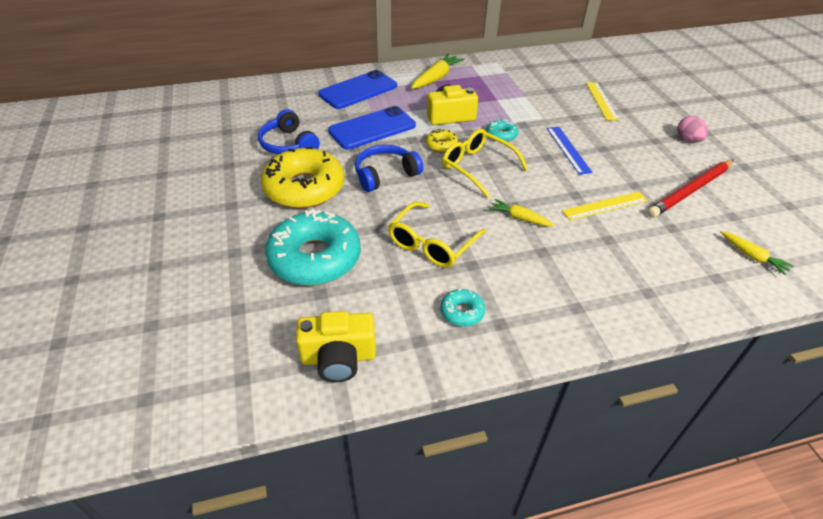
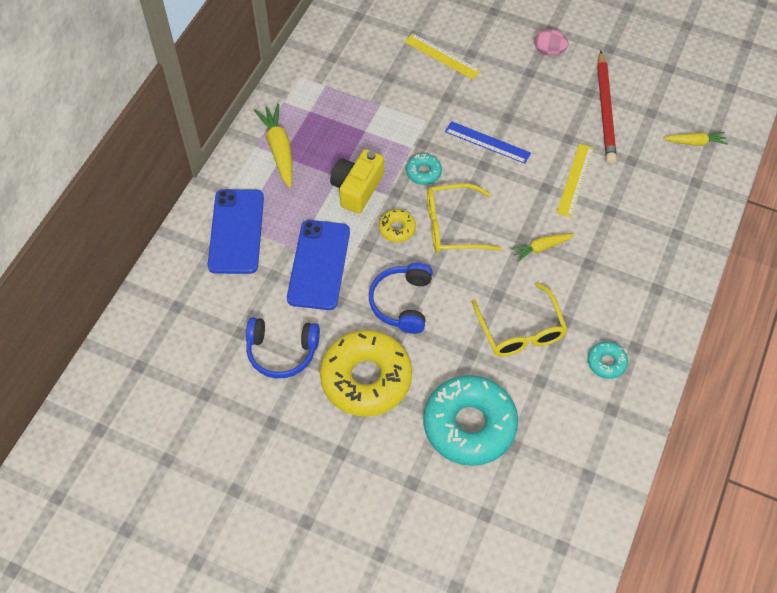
camera: 50 degrees left, 15 degrees up
(338, 357) = (589, 471): yellow camera -> none

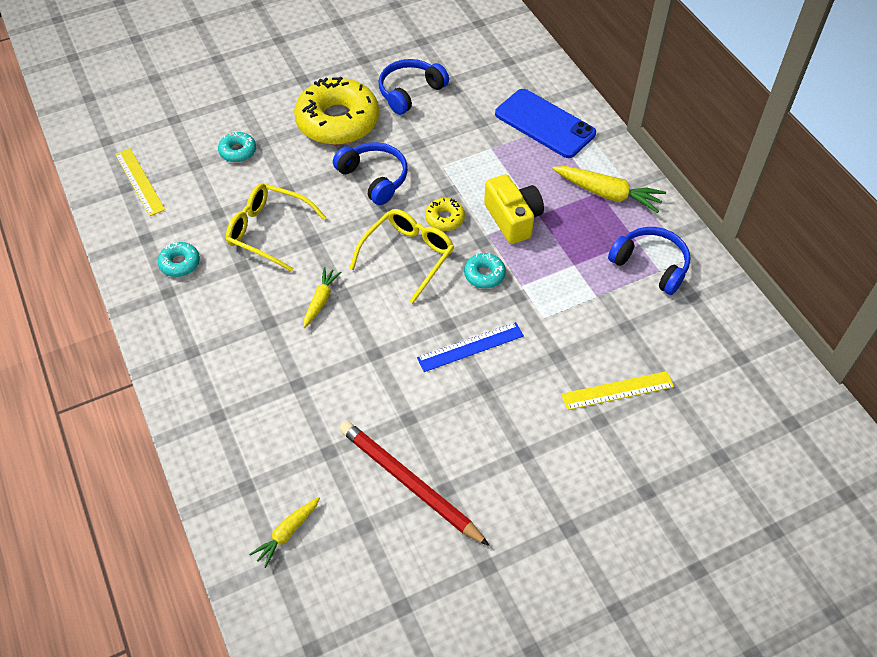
camera: 130 degrees right, 5 degrees down
(319, 265) = (462, 152): blue phone -> none
(325, 92) = (651, 265): none -> blue headphones
(469, 425) = (238, 151): turquoise donut -> turquoise donut, size x0.44
(549, 51) = (538, 498): pink egg -> none
(575, 180) = (358, 383): yellow ruler -> yellow ruler (140, 181)

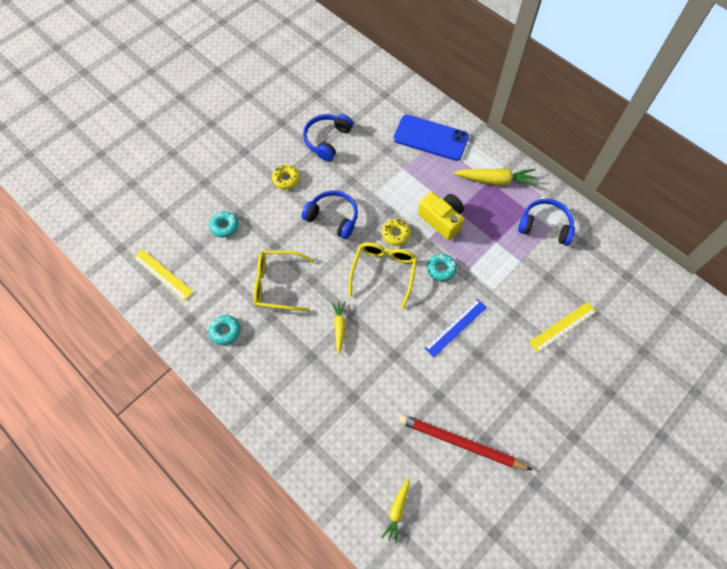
camera: 20 degrees left, 10 degrees up
(338, 121) = (286, 179): yellow donut -> yellow donut, size x0.44

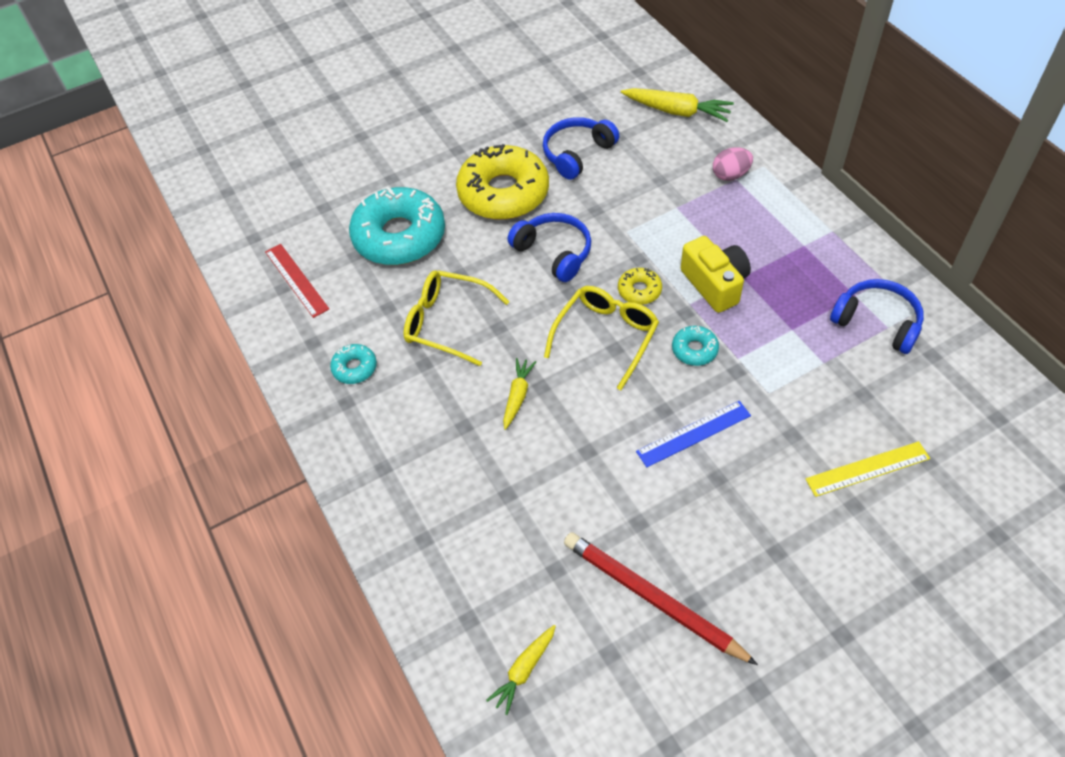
camera: 20 degrees right, 10 degrees down
(163, 274) = (296, 280): yellow ruler -> red ruler
(225, 226) = (399, 236): turquoise donut -> turquoise donut, size x2.27
(286, 179) = (503, 193): yellow donut -> yellow donut, size x2.27
(431, 138) = (730, 175): blue phone -> pink egg
(495, 180) = (814, 246): yellow carrot -> yellow carrot (677, 111)

